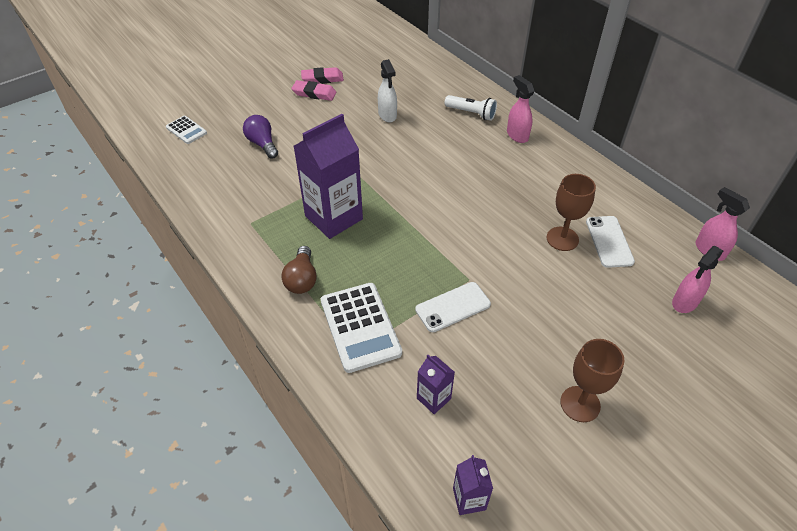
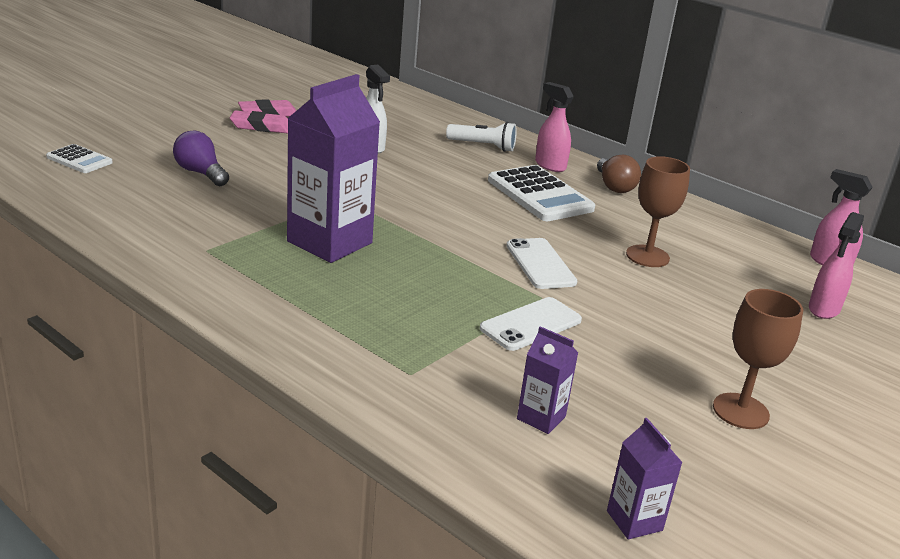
camera: 15 degrees left, 20 degrees down
(302, 279) = (303, 304): brown light bulb -> brown light bulb (614, 186)
(360, 327) = (407, 349): white calculator -> white calculator (539, 195)
(609, 241) = (706, 257): white phone -> white phone (540, 264)

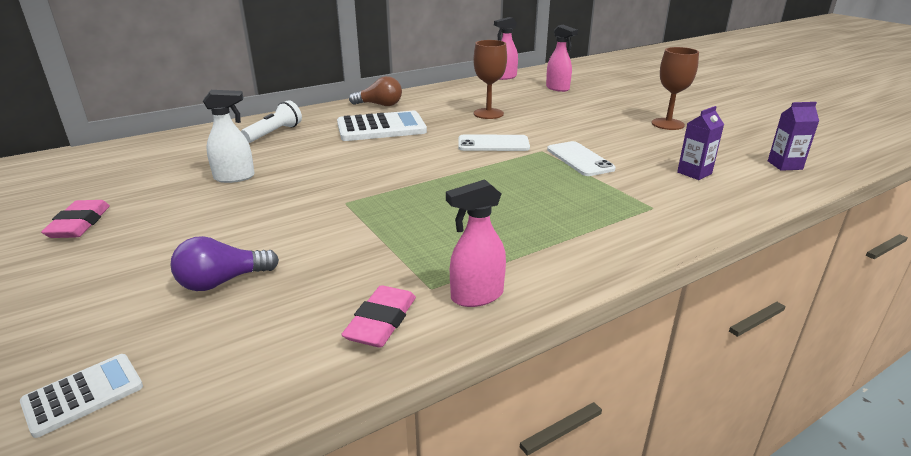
camera: 70 degrees left, 0 degrees up
(261, 127) = (116, 231): pink eraser -> pink eraser (381, 322)
(329, 242) = (435, 218): purple carton -> none
(550, 165) = (330, 117): pink spray bottle -> pink spray bottle (476, 296)

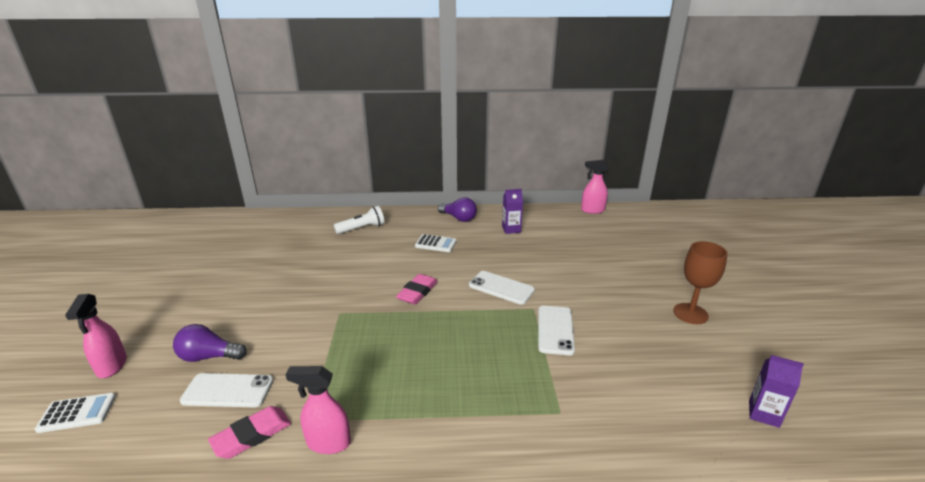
camera: 30 degrees right, 0 degrees up
(79, 224) = (191, 277): pink eraser -> pink eraser (417, 292)
(235, 177) = (300, 265): white spray bottle -> none
(294, 299) = (228, 390): none -> white phone
(380, 105) = (459, 218): brown light bulb -> purple light bulb
(381, 128) = (435, 244): white calculator -> white calculator, size x0.54
(488, 114) = (533, 251): brown goblet -> none
(557, 88) = (627, 236): pink spray bottle -> pink spray bottle (112, 366)
(694, 173) = (647, 386): purple carton -> purple carton (511, 229)

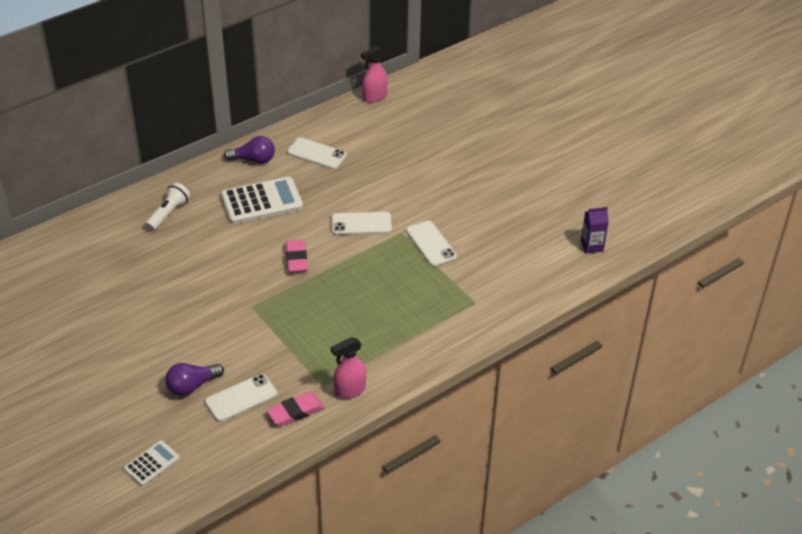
camera: 35 degrees left, 15 degrees up
(112, 366) = (124, 429): pink spray bottle -> none
(252, 435) = (295, 412): pink eraser -> pink eraser turned 45 degrees clockwise
(435, 244) = (262, 201): white calculator -> white calculator, size x1.84
(511, 229) = (317, 154): purple carton -> white phone
(690, 313) = (516, 186): brown goblet -> none

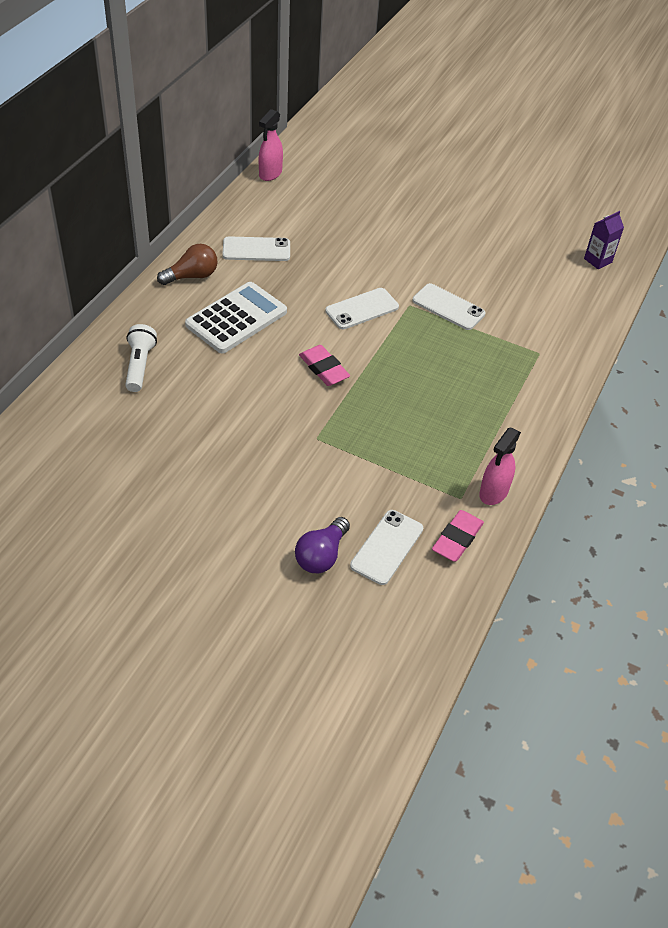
camera: 30 degrees left, 5 degrees up
(152, 464) = (347, 668): white calculator -> none
(253, 160) = (192, 276): purple light bulb -> brown light bulb

